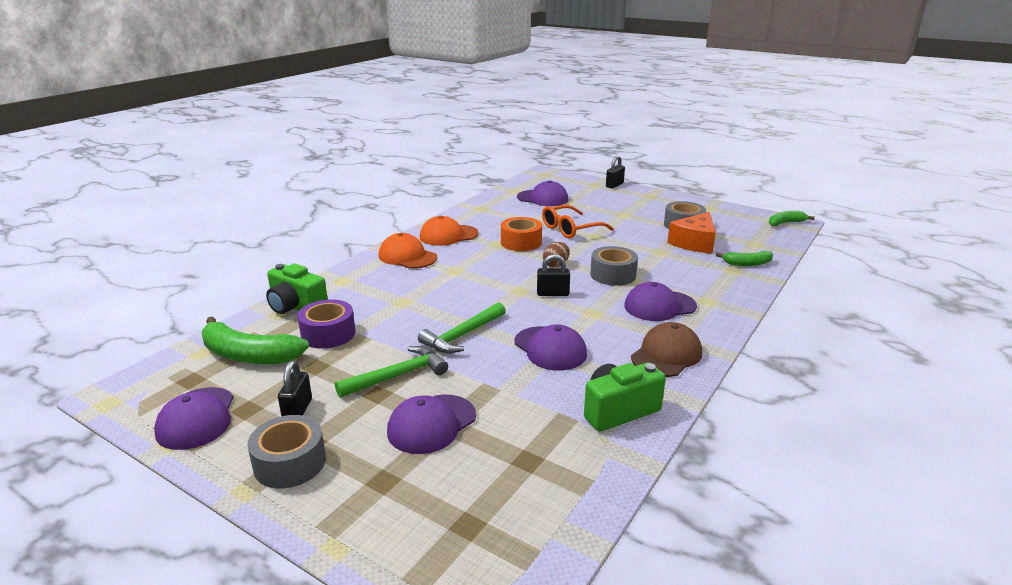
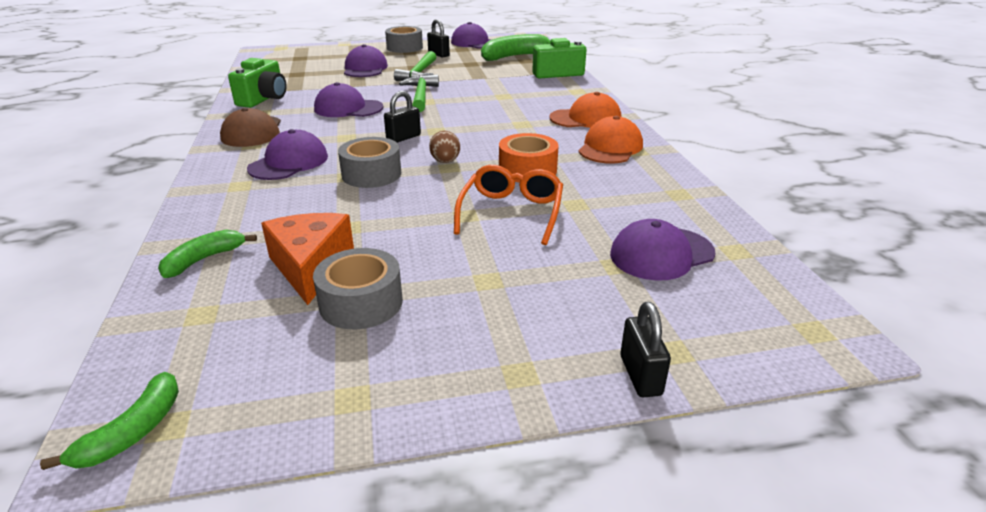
camera: 135 degrees right, 5 degrees up
(328, 334) = (501, 72): purple tape -> none

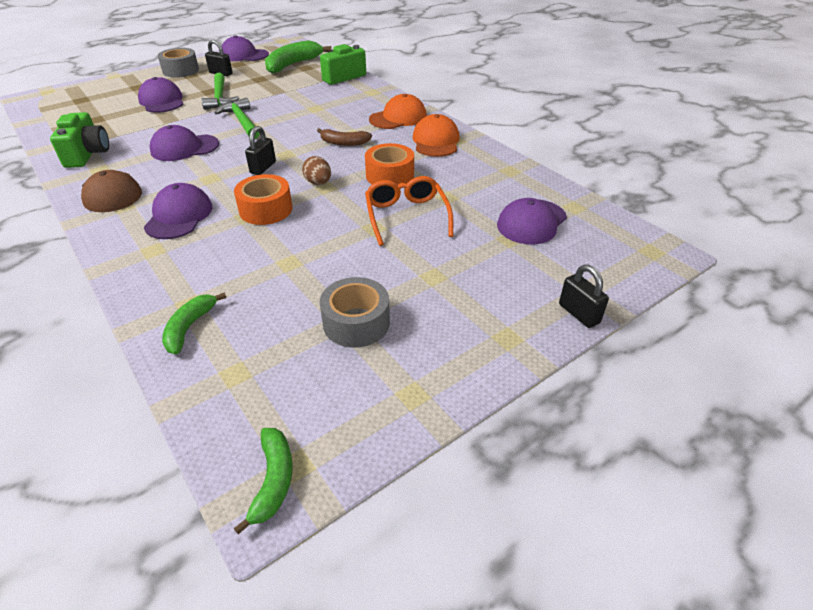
camera: 25 degrees left, 10 degrees up
(310, 266) = (289, 306): orange cheese -> none
(371, 174) = (266, 209): grey tape -> orange tape
(505, 131) = (344, 143): none -> brown banana

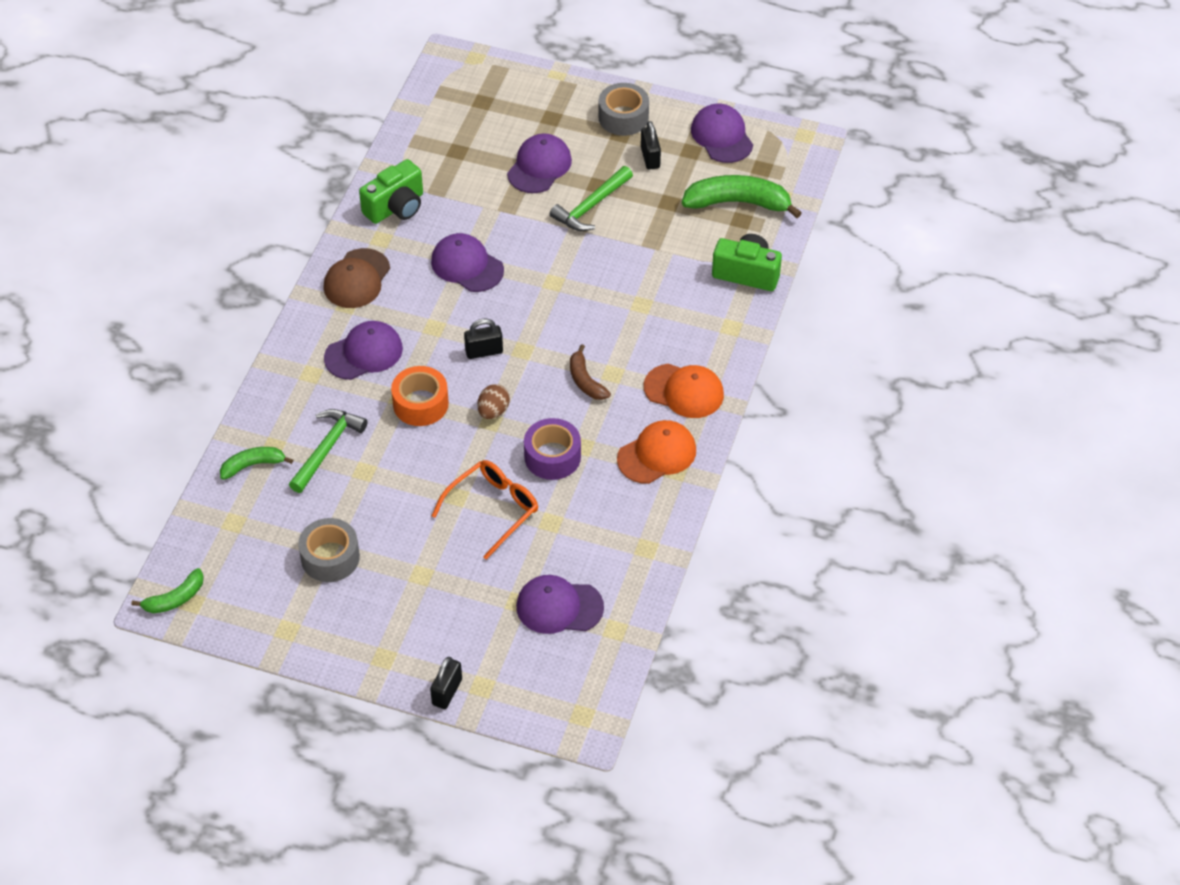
camera: 55 degrees right, 10 degrees up
(241, 121) = (556, 266): green hammer -> green hammer (327, 449)
(390, 175) = (552, 456): orange tape -> purple tape

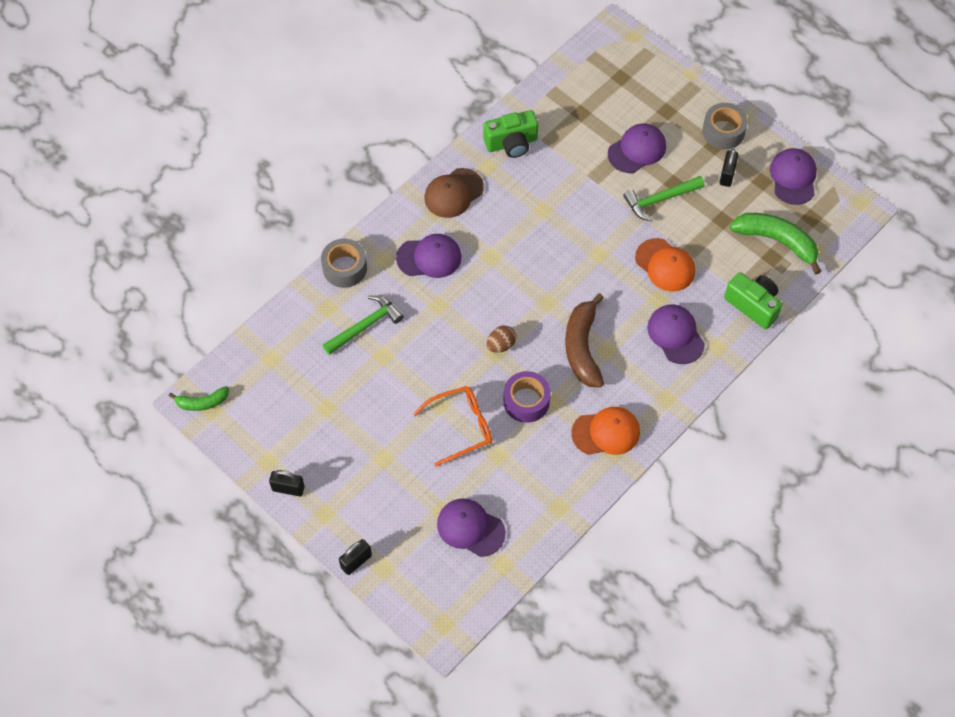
camera: 25 degrees right, 10 degrees up
(253, 465) = (306, 317): green banana -> none
(330, 557) = (325, 416): grey tape -> grey tape (344, 268)
(420, 404) = (450, 317): orange tape -> none
(467, 265) = (540, 214): purple cap -> purple cap (675, 335)
(484, 351) = (518, 292): black padlock -> black padlock (288, 488)
(585, 381) = (582, 347): brown banana -> brown banana, size x1.76
(684, 391) = (653, 387): orange cap -> orange cap (665, 265)

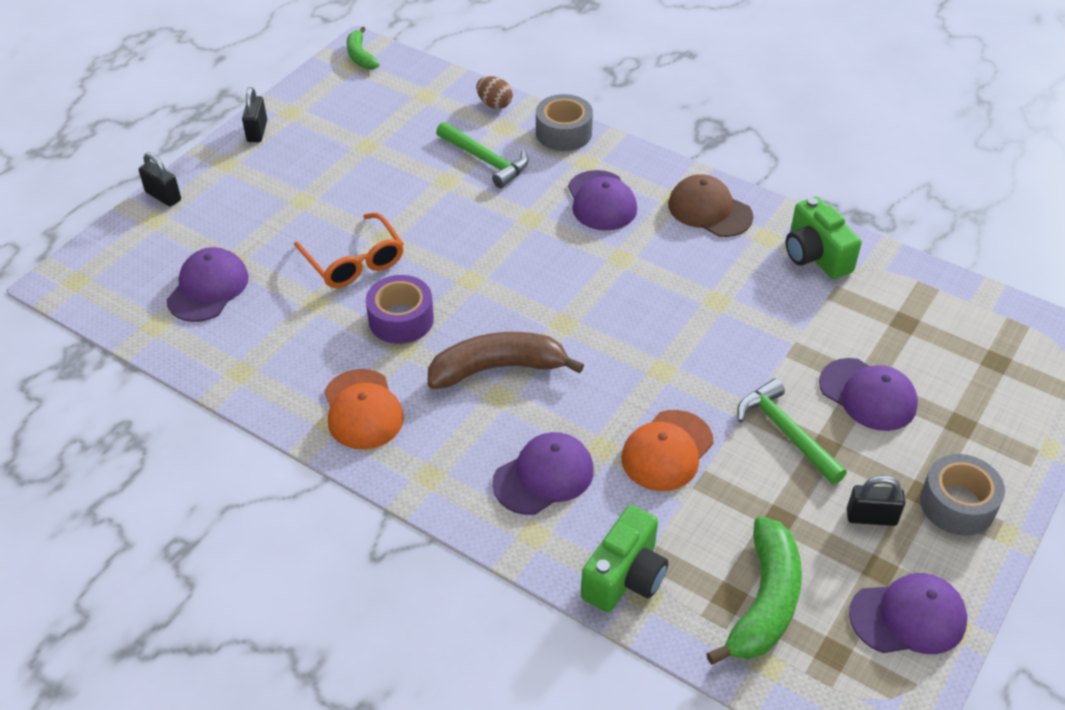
camera: 80 degrees right, 15 degrees down
(501, 345) = (484, 284): brown egg -> brown egg (494, 104)

